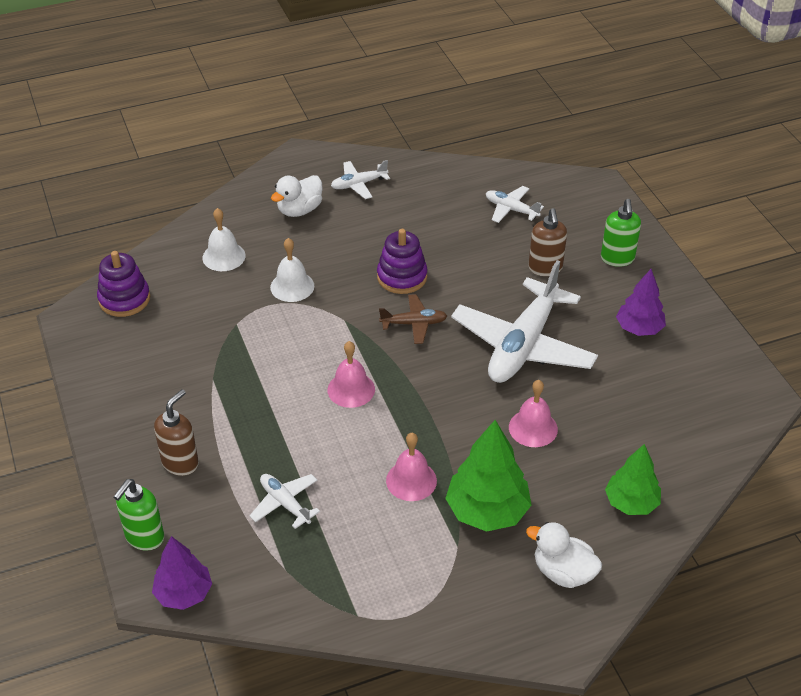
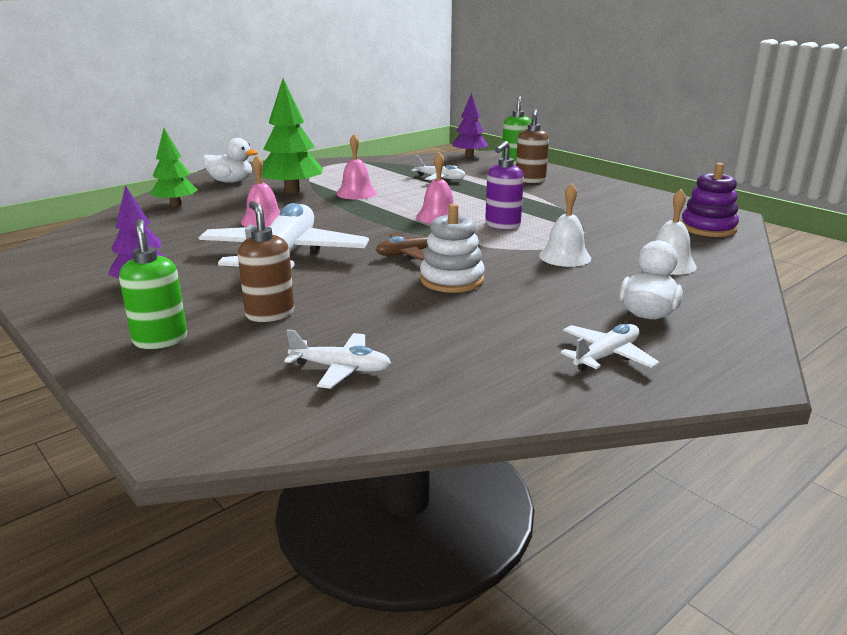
camera: 160 degrees right, 20 degrees down
(301, 353) = (502, 225): none -> purple soap dispenser
(402, 277) = (452, 280): purple stacking toy -> white stacking toy

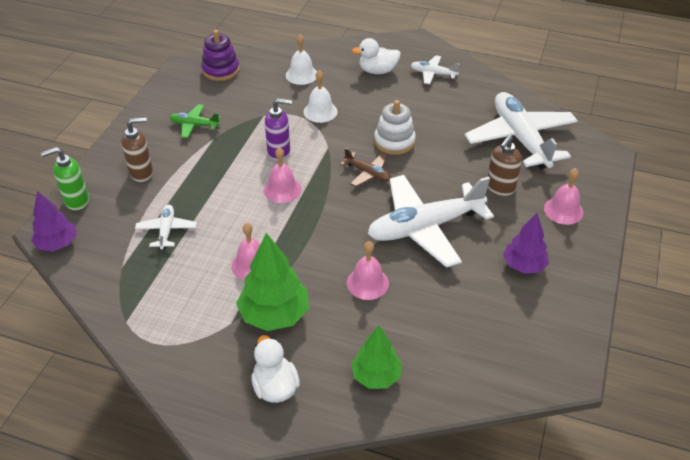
camera: 120 degrees left, 20 degrees up
(160, 340) = (563, 210): green soap dispenser -> pink bell
(341, 369) = (520, 139): white plane -> white plane, size x2.16
(592, 204) = (195, 125): none -> green plane

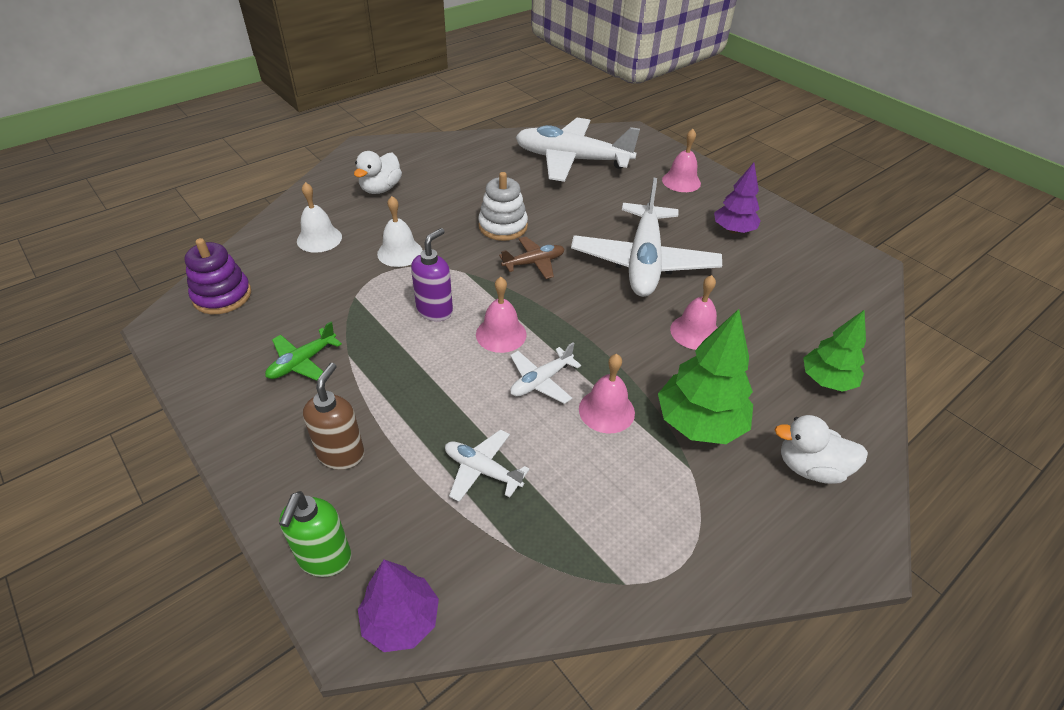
camera: 60 degrees left, 0 degrees up
(433, 74) = (428, 161): white plane -> white plane (541, 381)
(500, 188) = (626, 198): brown soap dispenser -> none

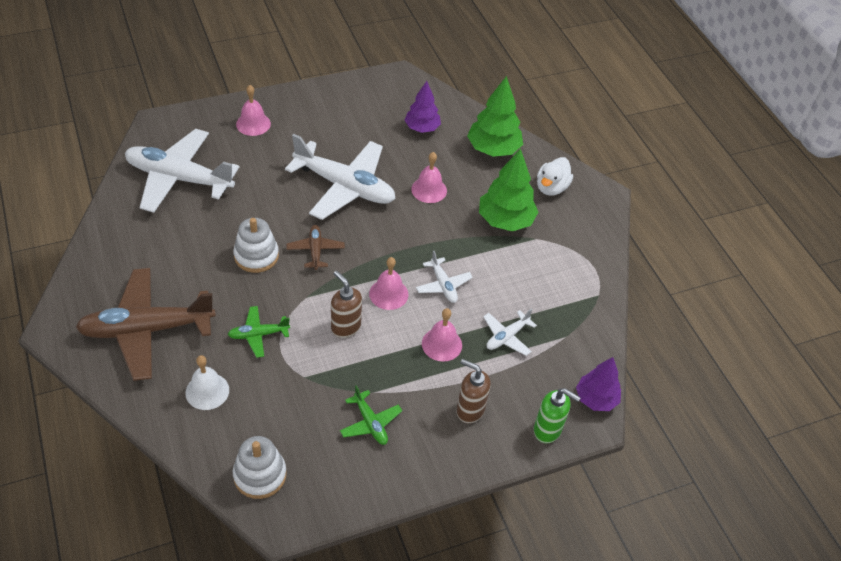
camera: 75 degrees left, 5 degrees up
(222, 296) = (260, 475): purple stacking toy -> white stacking toy
(381, 189) = (147, 330): white duck -> brown plane
(400, 252) = (258, 335): white bell -> green plane
(435, 310) = (345, 327): purple soap dispenser -> brown soap dispenser
(572, 160) = (179, 178): white plane -> white plane turned 75 degrees clockwise
(606, 410) = (480, 260): pink bell -> pink bell (442, 344)
(733, 230) = (332, 123): purple tree -> purple tree (422, 128)
(826, 381) = (493, 149): green tree -> green tree, size x1.51

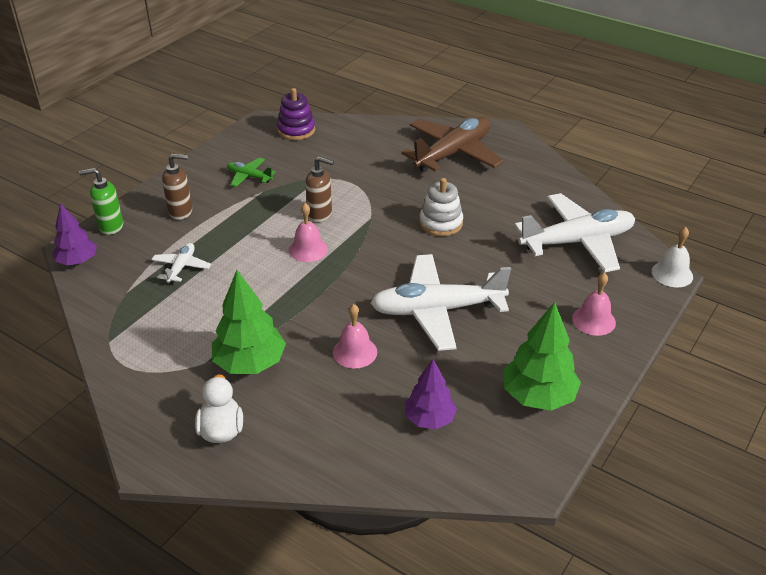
camera: 150 degrees right, 10 degrees down
(207, 391) = (374, 146): white bell -> white bell (672, 274)
(258, 335) = (377, 183): green plane -> none
(260, 475) = (296, 130): white stacking toy -> purple stacking toy
(315, 251) = (400, 249): brown plane -> none
(442, 344) = (234, 238): pink bell -> none
(443, 285) = (267, 277): white plane -> none
(493, 149) = (325, 441): green tree -> green tree (538, 396)

